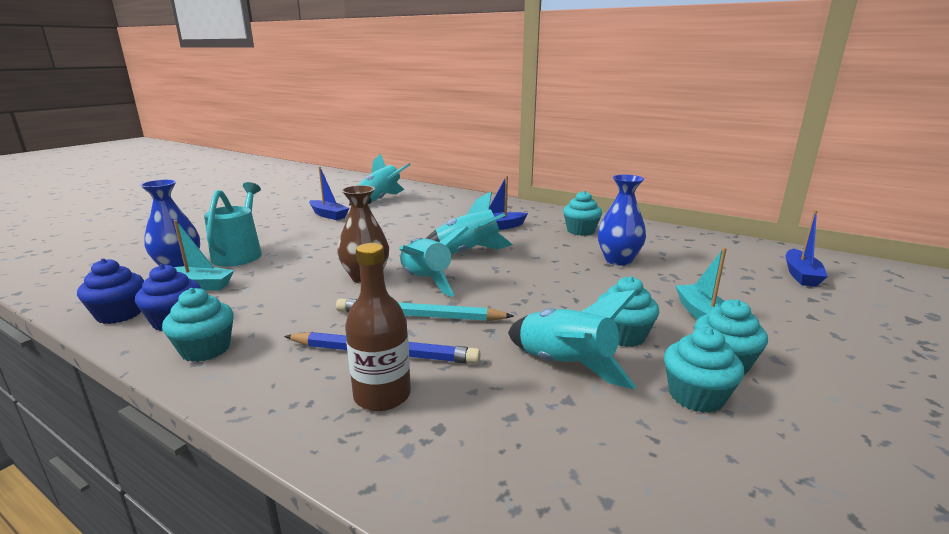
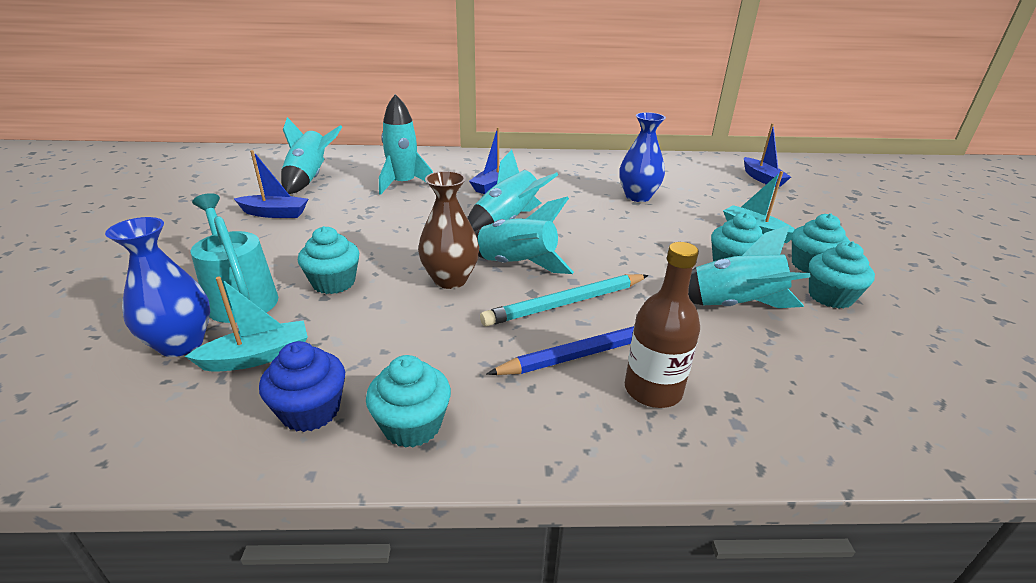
camera: 35 degrees left, 10 degrees up
(119, 314) = (208, 435): blue cupcake -> none
(434, 214) = (403, 184): none -> turquoise rocket
(580, 231) = (569, 173): turquoise cupcake -> turquoise cupcake (334, 283)

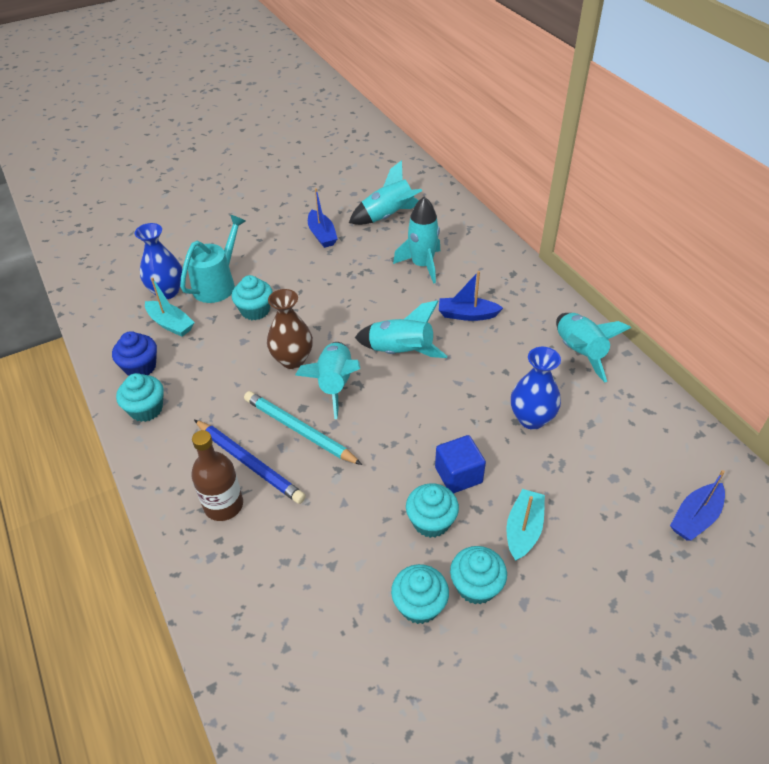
camera: 65 degrees right, 15 degrees up
(682, 239) = (458, 475): none -> blue cube
(733, 306) = (357, 533): turquoise rocket -> turquoise rocket (578, 353)

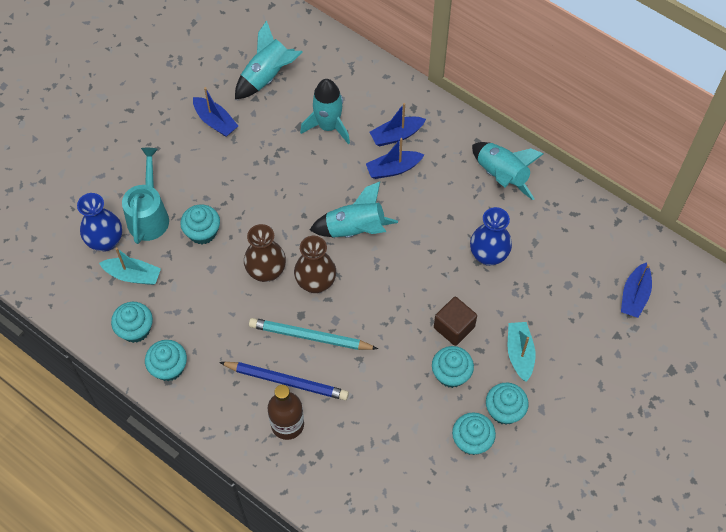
camera: 25 degrees left, 15 degrees up
(140, 367) = (135, 329): blue cupcake -> turquoise cupcake
(334, 384) = (316, 282): turquoise rocket -> brown vase
(458, 475) = (454, 327): blue cube -> brown cube
(484, 290) = (396, 135): none -> blue boat

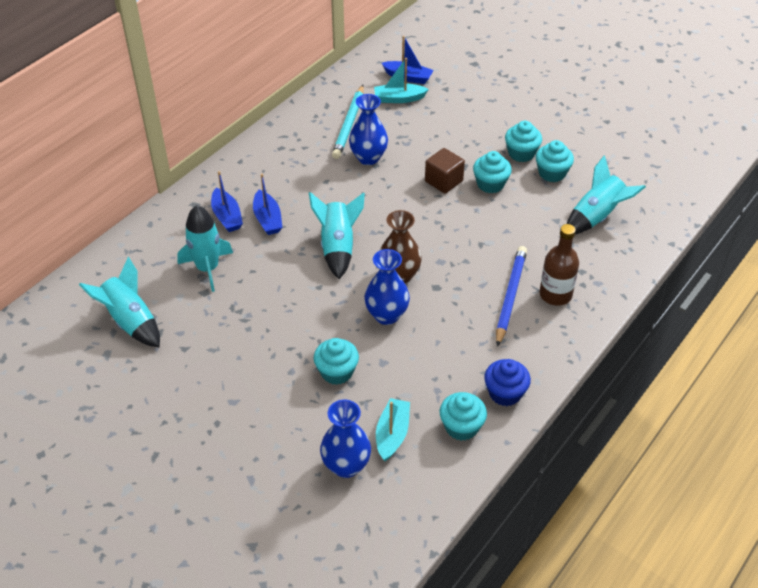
camera: 90 degrees left, 15 degrees down
(149, 215) = (312, 424): turquoise watering can -> none
(169, 367) = (505, 393): turquoise cupcake -> blue cupcake
(215, 121) = (186, 367): blue boat -> none
(266, 271) = (386, 315): brown vase -> blue vase
(310, 336) = (459, 280): turquoise pencil -> turquoise pencil (349, 124)
(501, 176) = (283, 147): turquoise rocket -> turquoise rocket (597, 217)
(519, 353) = (467, 143): turquoise boat -> turquoise boat (399, 98)

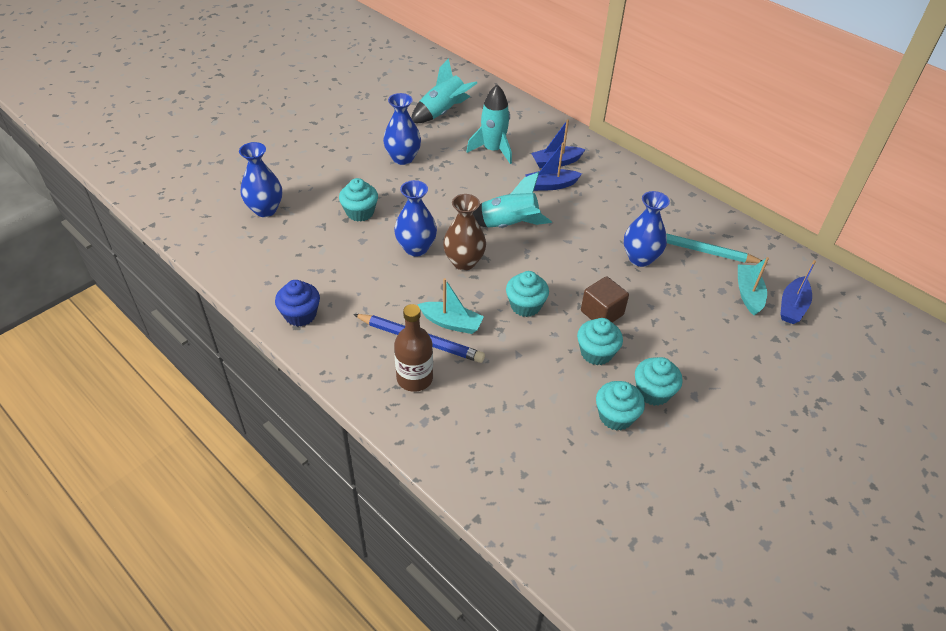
camera: 95 degrees right, 0 degrees up
(230, 348) = (403, 158): none -> blue vase
(392, 434) = (284, 237): turquoise boat -> turquoise boat (451, 323)
(461, 427) = (275, 280): turquoise cupcake -> turquoise cupcake (525, 306)
(597, 217) = (533, 446): turquoise rocket -> none

